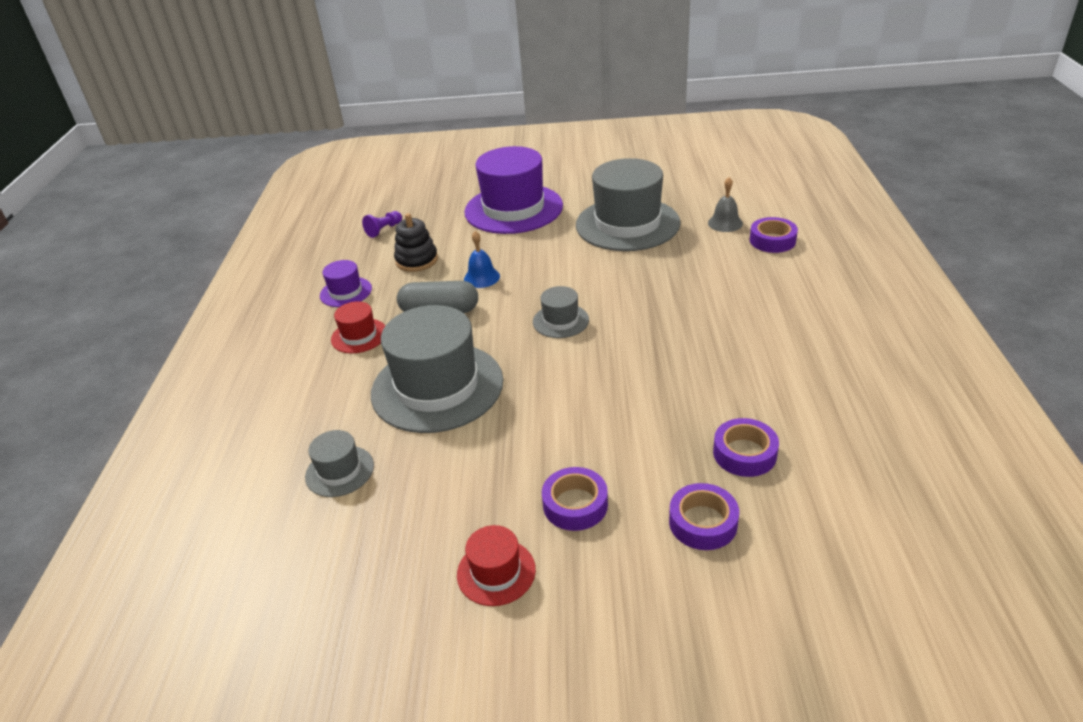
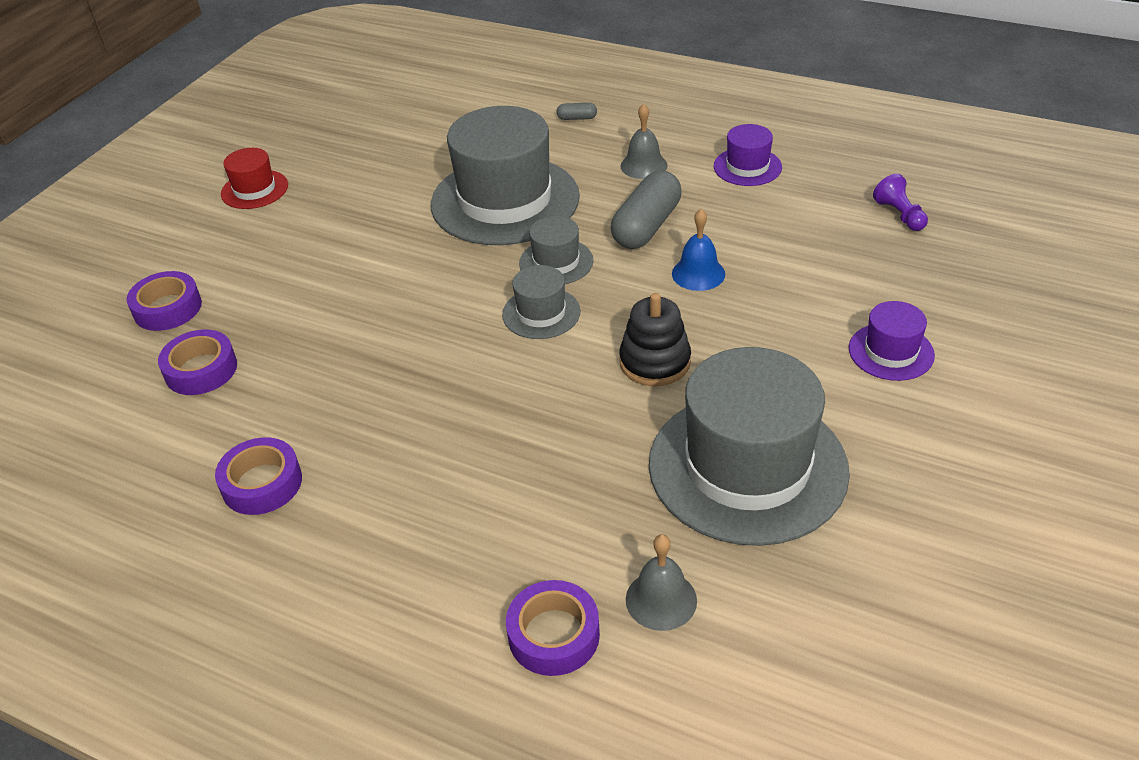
camera: 115 degrees right, 5 degrees up
(290, 395) = (577, 118): none -> grey capsule
(339, 471) = (443, 134): grey hat -> grey hat (556, 262)
(359, 336) = (643, 165): red hat -> grey bell
(417, 260) = (787, 229): black stacking toy -> black stacking toy (655, 362)
(513, 209) = (891, 352): purple hat -> purple hat, size x0.46
(575, 504) = (269, 244): purple tape -> purple tape (262, 483)

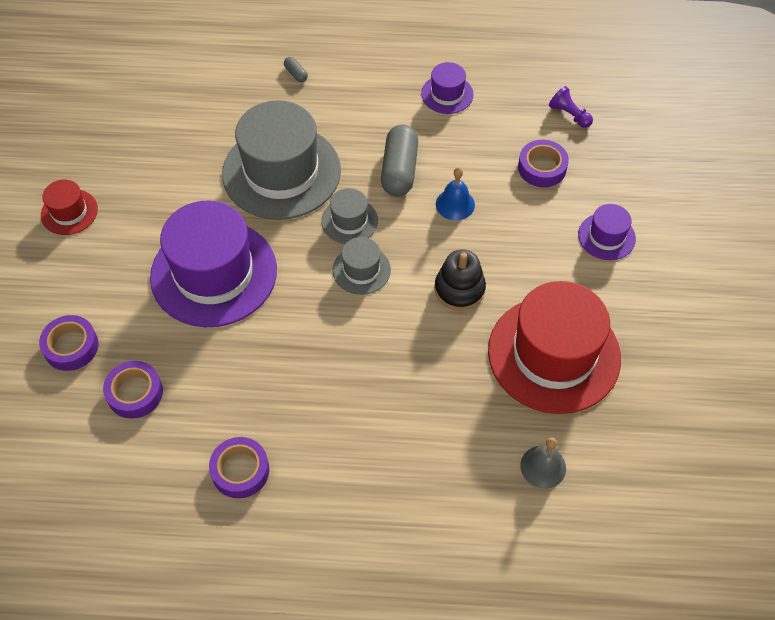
camera: 25 degrees left, 15 degrees up
(367, 277) = (214, 273): none -> purple hat
(554, 635) = (491, 512): purple tape -> purple tape (542, 168)
(577, 118) = (296, 74): grey capsule -> grey capsule turned 75 degrees clockwise
(643, 165) = (370, 111): grey bell -> none
(747, 467) = (554, 354): grey hat -> red hat

